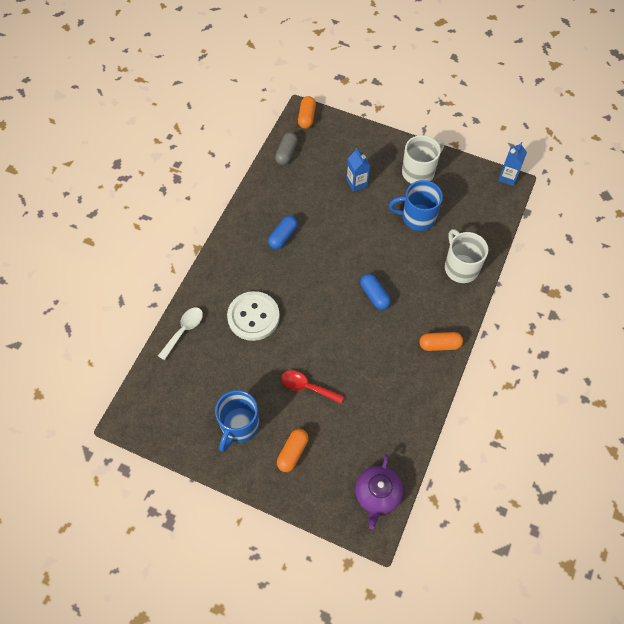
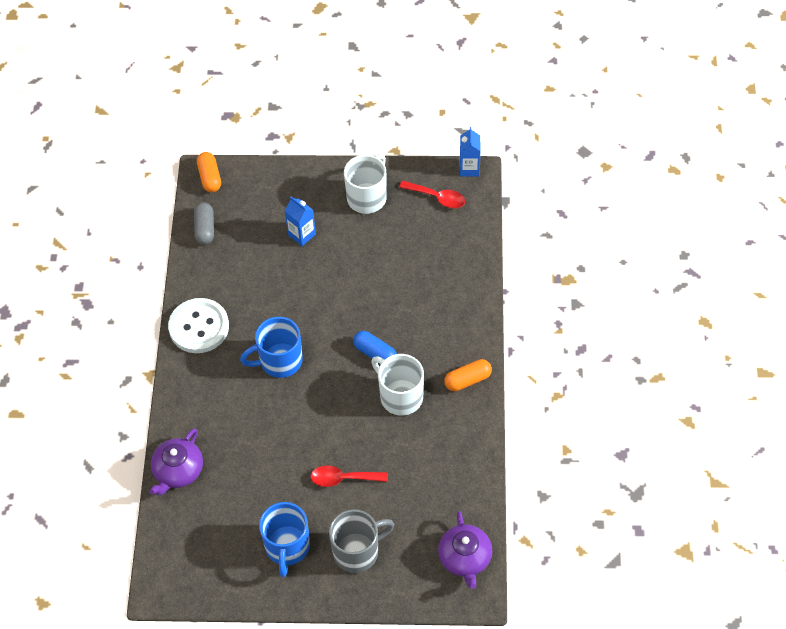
camera: 20 degrees left, 5 degrees down
(184, 331) = (178, 471): white spoon -> purple teapot
(253, 317) = (250, 426): white button -> white button (199, 327)
(283, 236) = (244, 326): blue capsule -> none
(292, 452) = (357, 551): orange capsule -> grey mug
(417, 217) = (387, 250): blue mug -> blue mug (279, 361)
(460, 267) = (457, 288): white mug -> white mug (400, 396)
(473, 191) = (437, 197): none -> red spoon

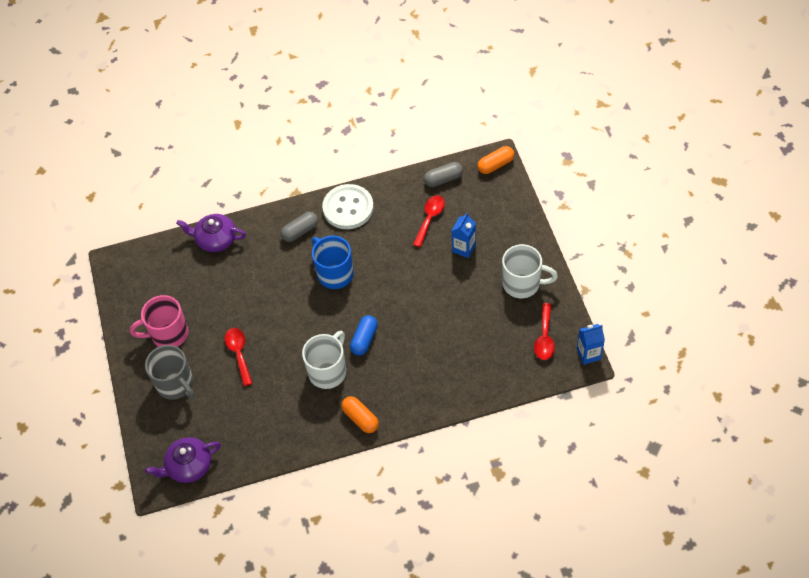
camera: 75 degrees right, 0 degrees up
(208, 381) = (300, 231): none -> grey capsule
(250, 254) = (430, 219): none -> red spoon
(287, 547) = (168, 334): blue mug -> pink mug

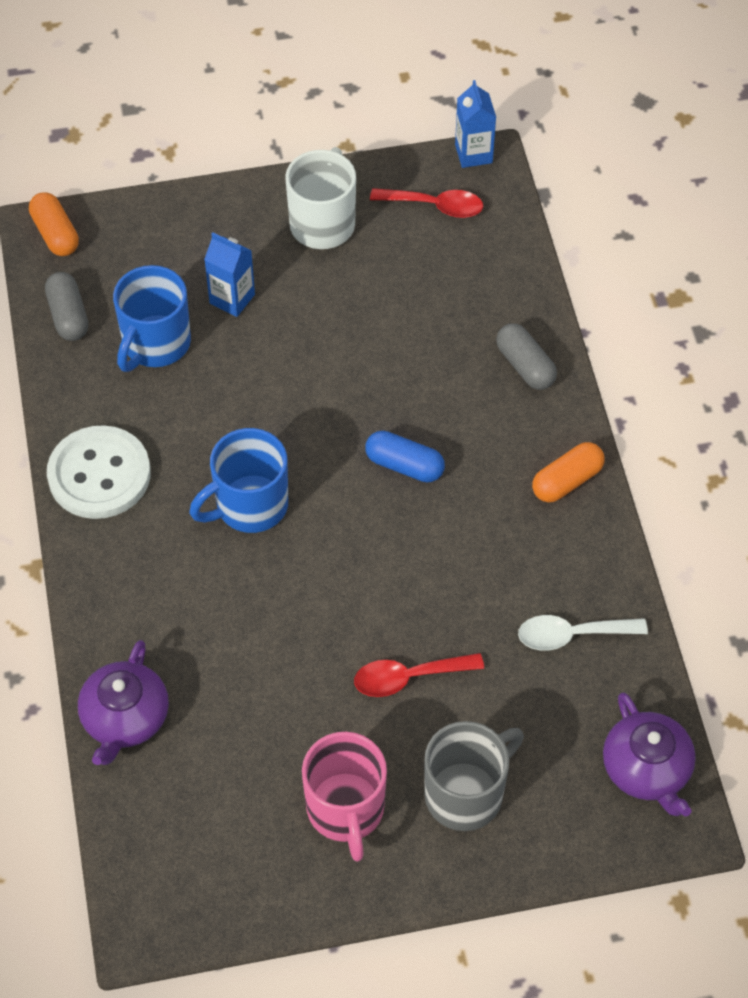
camera: 90 degrees left, 0 degrees up
(265, 426) = (572, 635): none -> white spoon
(300, 231) = (138, 560): grey capsule -> grey capsule (525, 366)
(328, 371) = (464, 526): white mug -> none
(430, 219) = (155, 344): red spoon -> blue mug

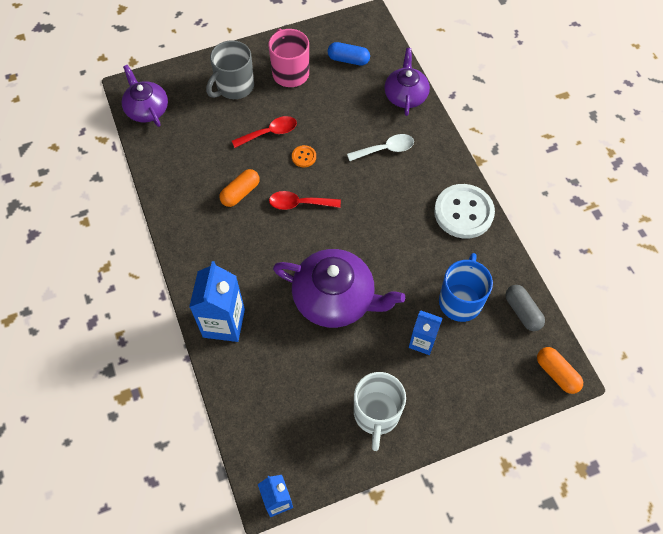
camera: 170 degrees right, 5 degrees up
(249, 506) = (373, 207): blue mug -> none
(347, 375) = (335, 298): none -> purple teapot
(352, 618) = (304, 157): none -> orange button
(404, 465) = (290, 245): blue capsule -> blue capsule (348, 60)
(435, 206) = (300, 444): red spoon -> red spoon (299, 203)
(525, 366) = (224, 323): grey capsule -> blue carton
(567, 481) = (193, 250): orange capsule -> orange capsule (240, 193)
(572, 635) = (186, 165): white spoon -> white spoon (385, 149)

